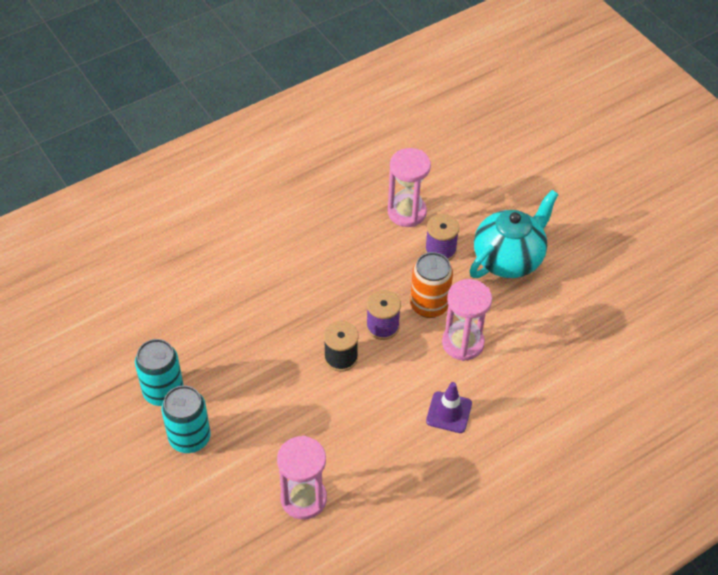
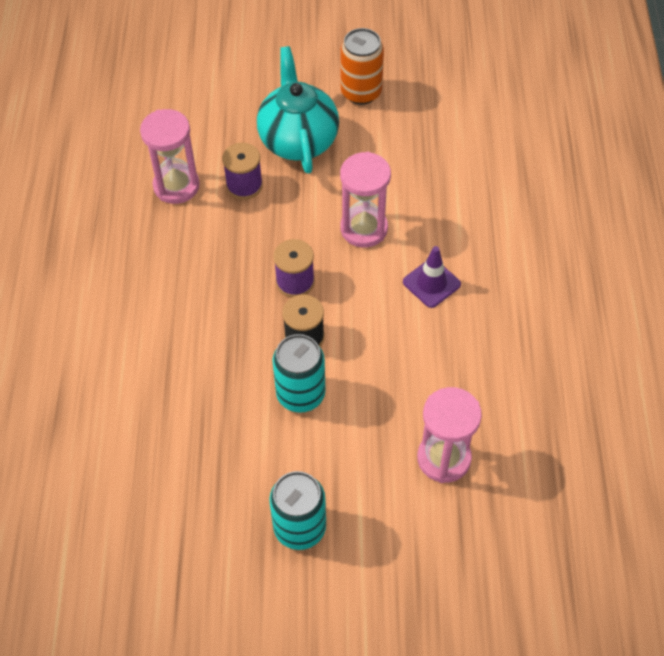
camera: 55 degrees left, 5 degrees up
(163, 392) = (223, 524): turquoise can -> turquoise can (300, 394)
(429, 305) = (300, 230): orange can -> orange can (361, 92)

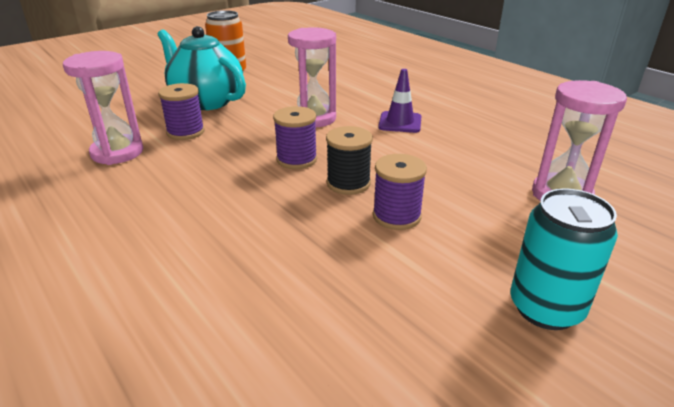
camera: 40 degrees left, 25 degrees down
(300, 394) = (396, 216): turquoise can -> purple spool

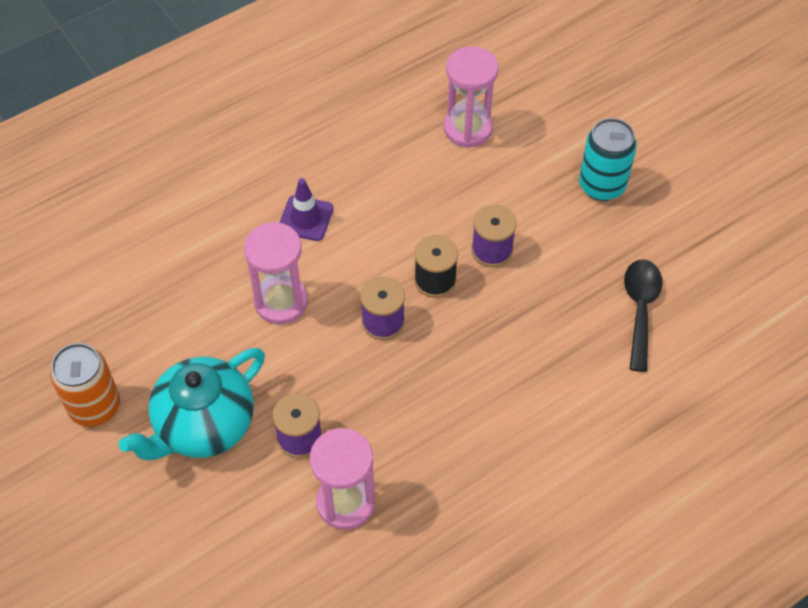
camera: 85 degrees left, 25 degrees up
(328, 353) = (640, 309): none -> black spoon

